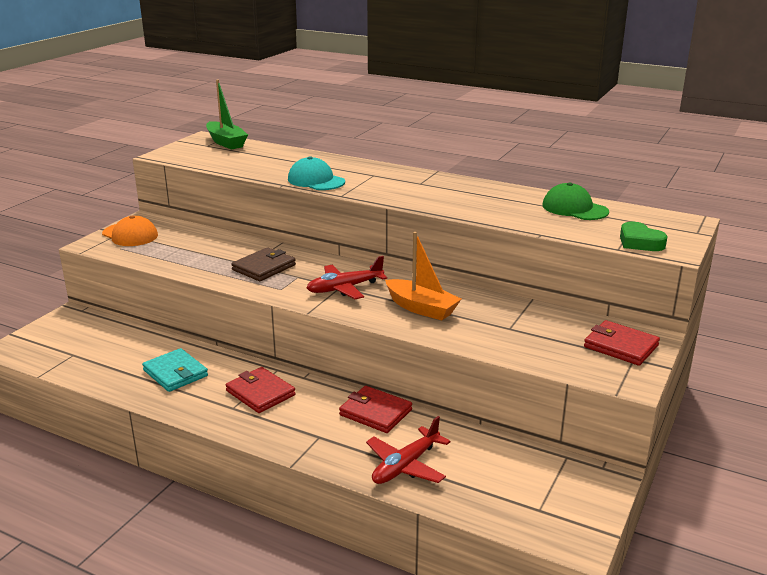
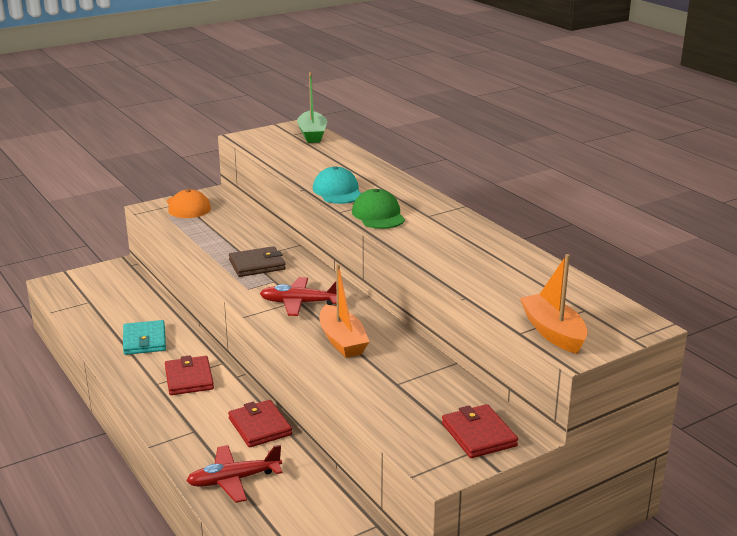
camera: 30 degrees right, 0 degrees up
(574, 208) = (541, 279): green cap -> green cap (378, 215)
(639, 242) = (553, 332): green heart -> orange boat

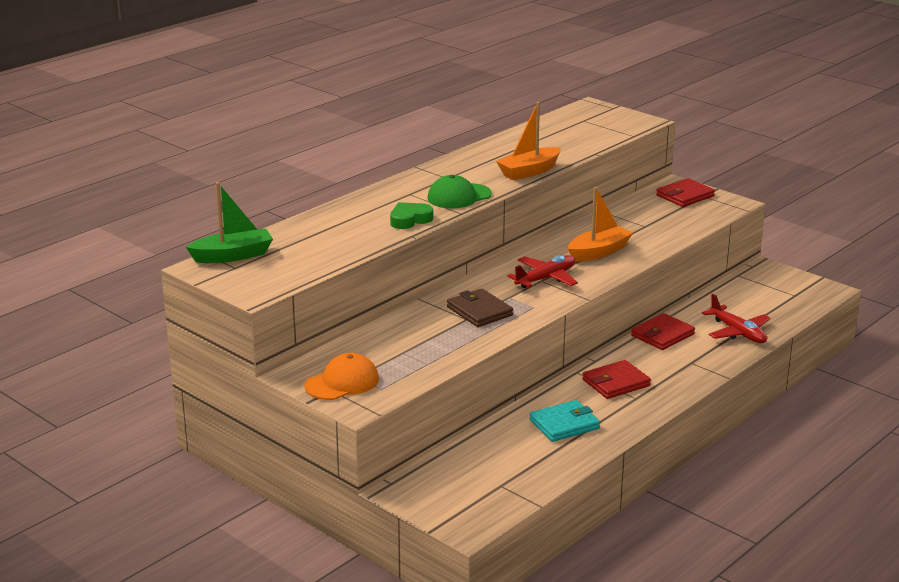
camera: 105 degrees left, 0 degrees up
(299, 303) = (546, 278): red plane -> red plane turned 120 degrees counterclockwise
(337, 191) = (410, 220): turquoise cap -> green heart
(553, 332) = (624, 127): orange boat -> orange boat (529, 171)

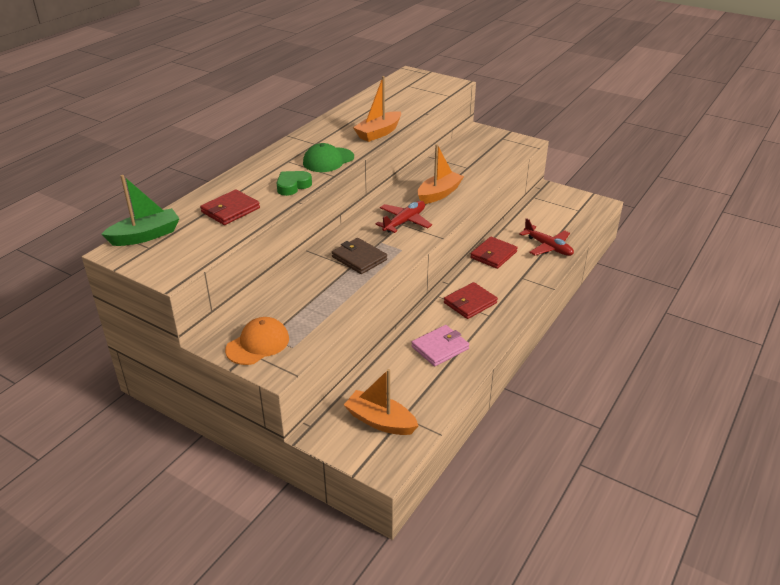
camera: 10 degrees left, 10 degrees up
(473, 487) = (380, 421): none -> orange boat
(564, 424) = (440, 348): turquoise wallet -> pink wallet
(685, 196) = (489, 139): red wallet -> red wallet (230, 210)

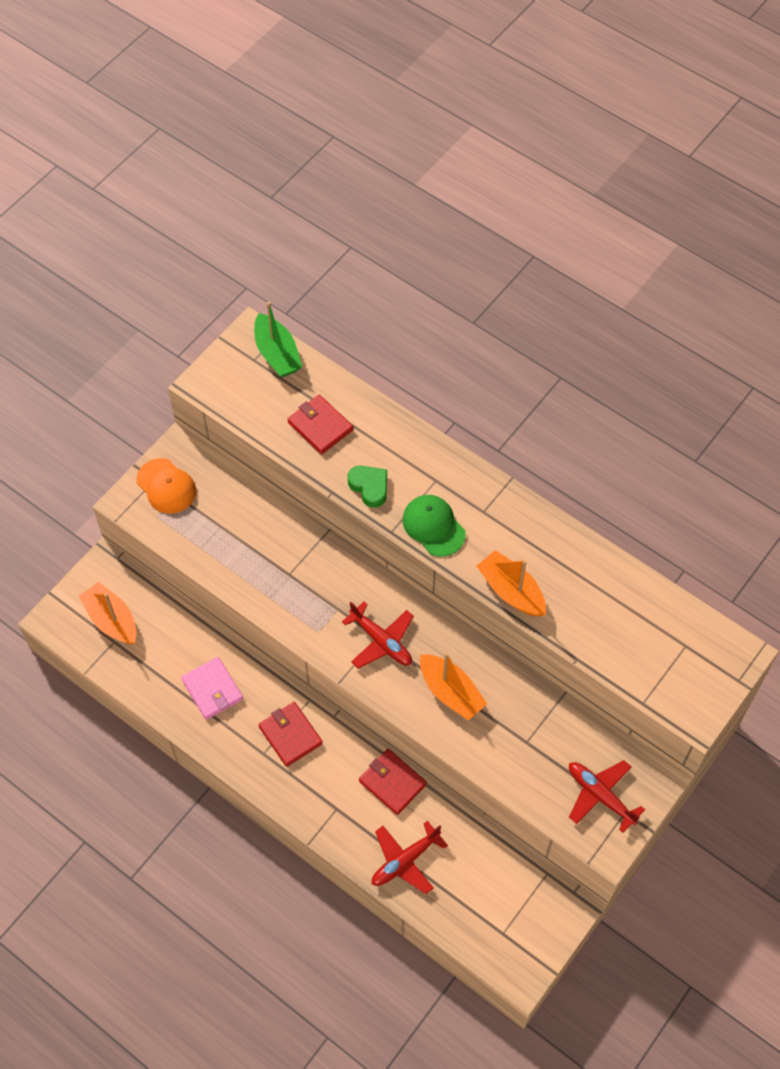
camera: 95 degrees right, 25 degrees up
(359, 258) = (305, 584): brown wallet -> none
(380, 421) = (111, 620): orange boat -> orange boat turned 75 degrees counterclockwise
(495, 145) = (600, 795): none -> red plane

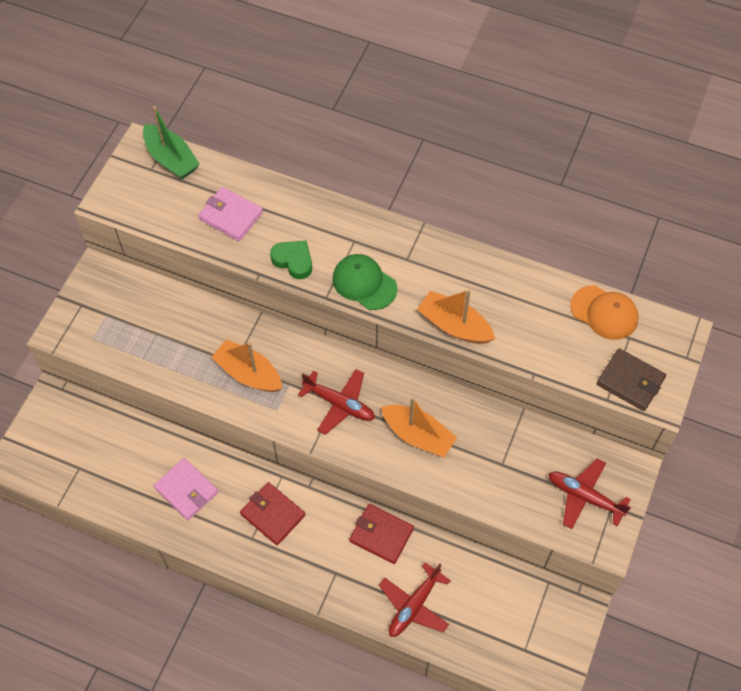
camera: 15 degrees left, 0 degrees up
(111, 620) = (71, 448): orange boat -> orange boat (248, 373)
(166, 486) = (94, 308): orange cap -> orange cap (604, 313)
(320, 426) = (231, 216): red wallet -> pink wallet
(672, 690) = (630, 381): none -> brown wallet

